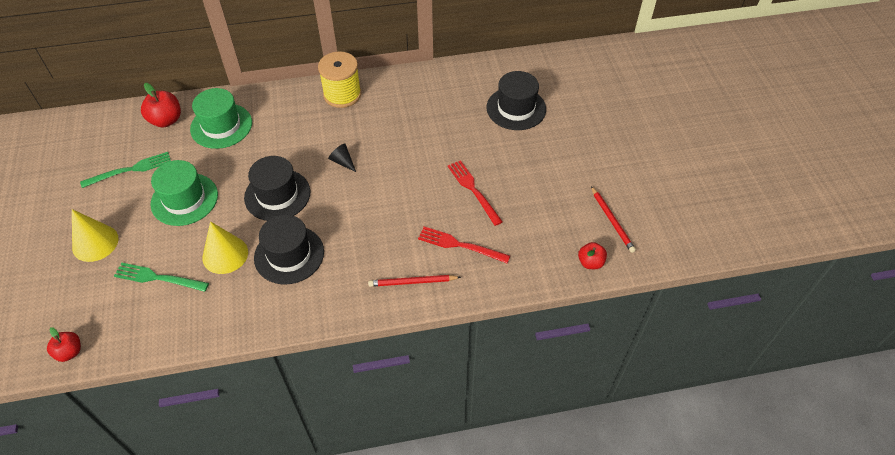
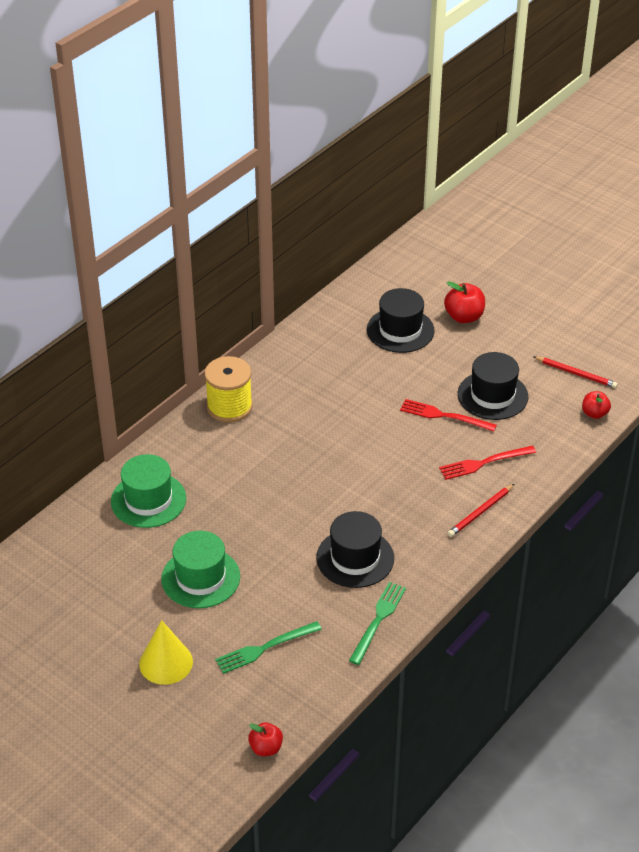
camera: 40 degrees left, 10 degrees down
(130, 170) = (111, 588): green fork -> green fork (378, 620)
(166, 120) = (84, 528): red apple -> red apple (464, 317)
(225, 254) = (299, 593): yellow cone -> none
(277, 195) = (282, 521): black hat -> black hat (492, 395)
(342, 162) = (305, 461): black cone -> none

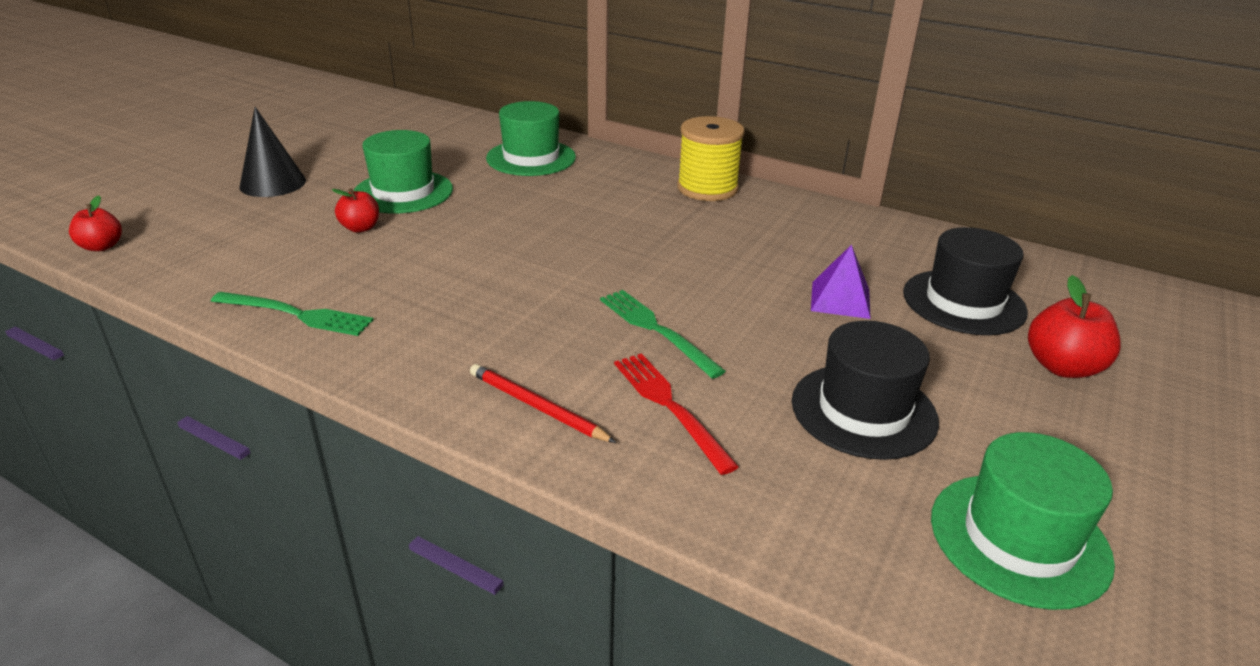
camera: 80 degrees right, 10 degrees down
(166, 662) = (273, 183): yellow cone -> black cone
(264, 648) = (273, 236): green fork -> green fork (656, 330)
(355, 558) = (428, 289): black hat -> none
(391, 377) = (840, 299): none -> purple pyramid
(444, 416) = (775, 355): red fork -> none
(576, 373) = (1019, 538): red pencil -> green hat
(594, 413) = (897, 577): red apple -> red apple (360, 228)

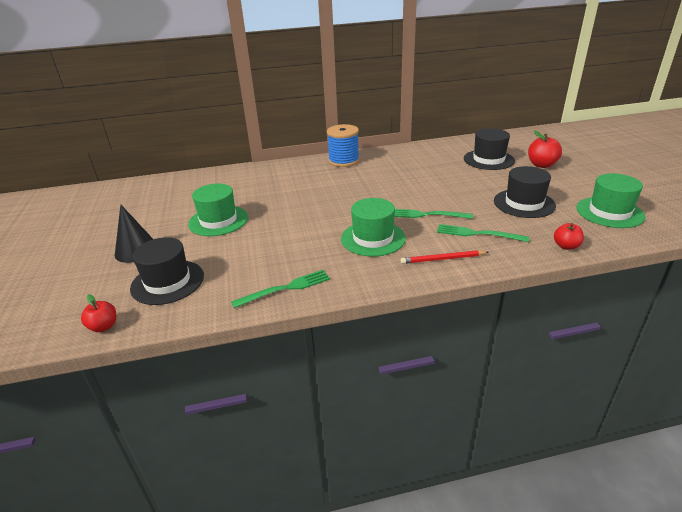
camera: 40 degrees left, 0 degrees up
(227, 234) = (167, 282): none -> black hat
(360, 228) = (233, 244): red apple -> red apple (566, 246)
(531, 158) = (247, 181): green hat -> green hat (373, 238)
(669, 406) = (477, 234): red fork -> green fork
(707, 188) = (344, 161): yellow spool -> blue spool
(840, 299) = (457, 176): purple pyramid -> none

